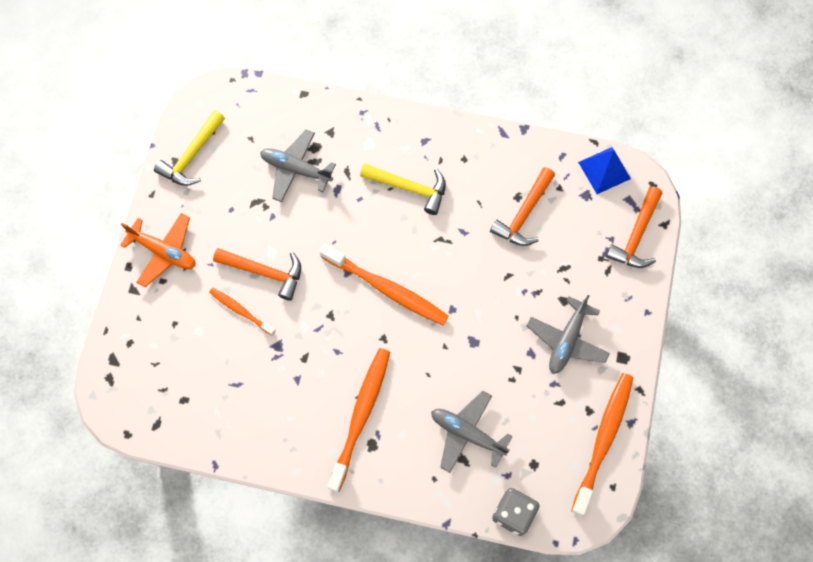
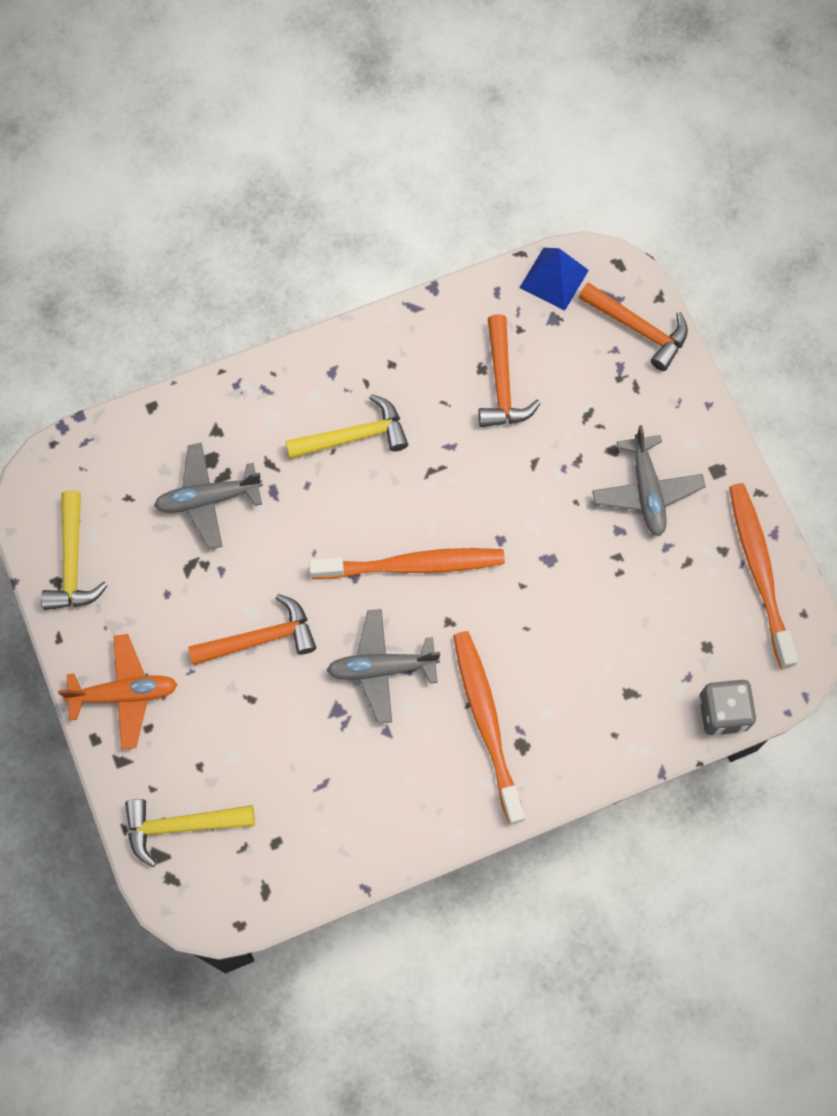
camera: 35 degrees left, 0 degrees up
(138, 351) = (181, 825): none -> yellow hammer
(241, 311) = (266, 700): orange toothbrush -> none
(467, 433) = (614, 662): grey plane -> grey plane (382, 668)
(636, 235) = (638, 329): orange hammer -> orange hammer turned 45 degrees counterclockwise

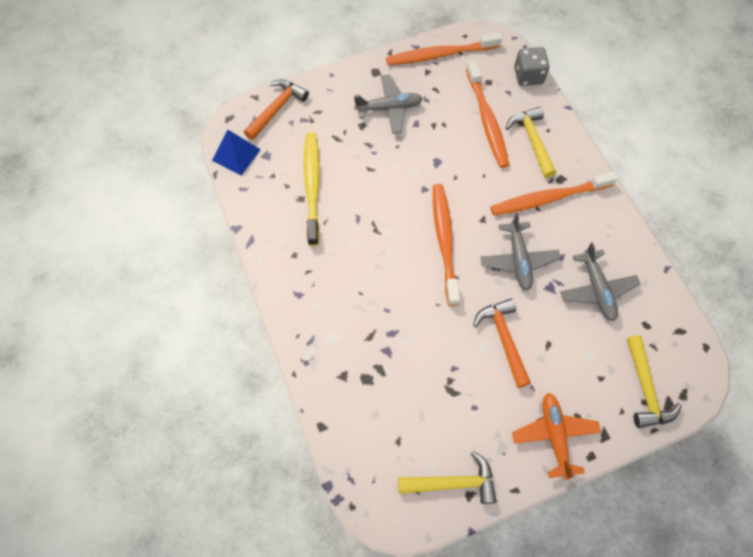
camera: 90 degrees left, 5 degrees down
(208, 499) = (398, 379): grey plane -> grey plane (597, 289)
(354, 436) = (349, 279): yellow hammer -> yellow hammer (532, 141)
(502, 383) = (312, 186): orange hammer -> yellow toothbrush
(631, 639) = (487, 119): none -> orange toothbrush

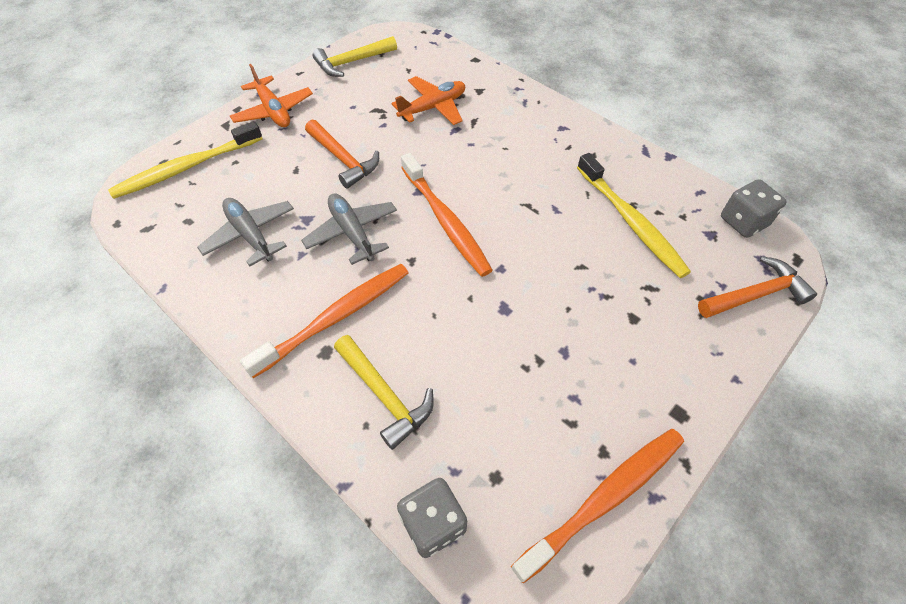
camera: 155 degrees right, 10 degrees down
(236, 155) = (743, 222): blue pyramid -> grey dice
(277, 109) = (755, 295): orange hammer -> orange hammer turned 120 degrees counterclockwise
(389, 108) = (616, 359): grey plane -> none
(399, 370) = (433, 108): none -> orange plane
(487, 119) = (467, 402): orange toothbrush -> none
(645, 389) = (187, 167): yellow hammer -> yellow toothbrush

